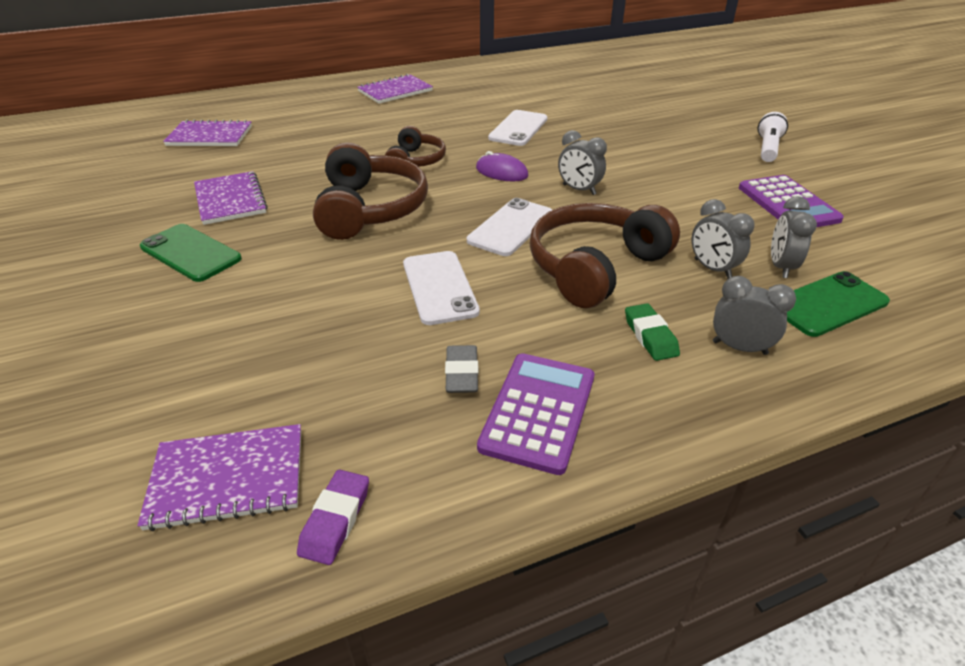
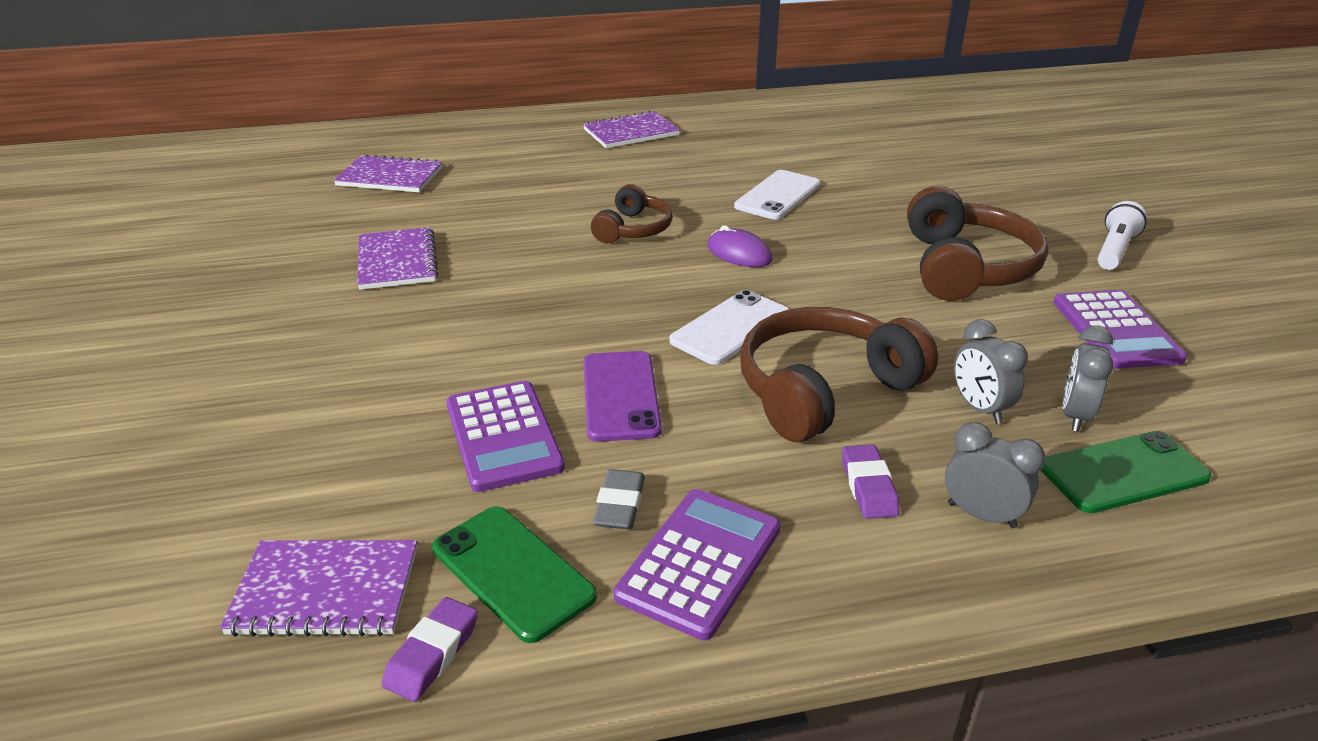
camera: 10 degrees right, 5 degrees down
(191, 253) = (338, 323): green phone -> green phone (513, 572)
(352, 329) = (503, 436): none -> purple calculator
(370, 209) = (561, 288): brown headphones -> brown headphones (966, 267)
(439, 287) = (620, 396): white phone -> purple phone
(579, 190) = (834, 286): grey clock -> none
(650, 336) = (868, 487): green eraser -> purple eraser

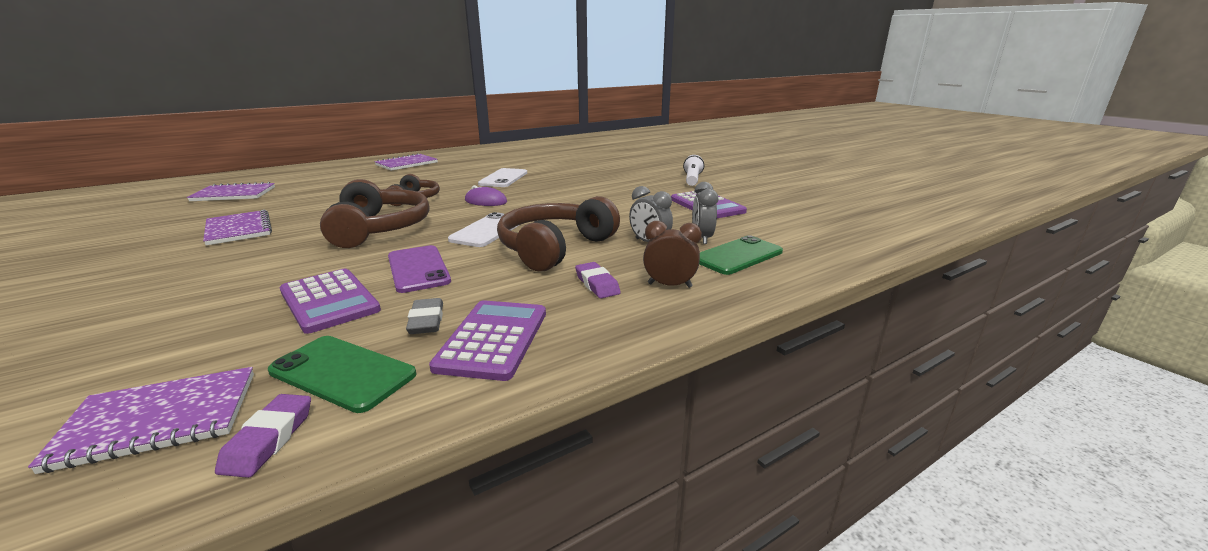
camera: 20 degrees left, 10 degrees down
(966, 267) = (619, 193): brown headphones -> brown headphones (379, 229)
(981, 515) = (669, 285): grey clock -> brown clock

